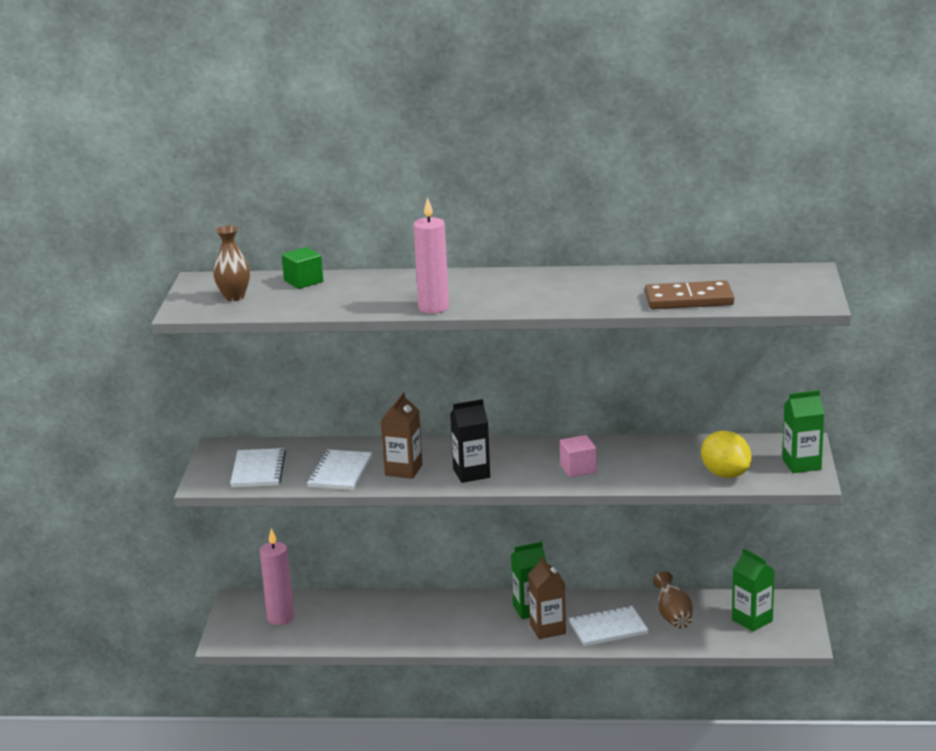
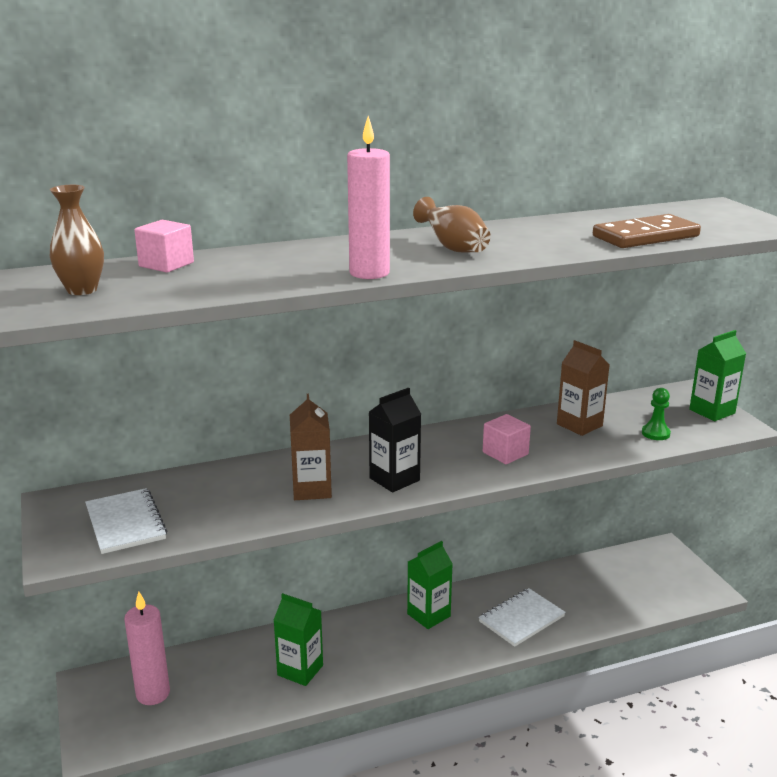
camera: 25 degrees left, 0 degrees up
(303, 281) = (166, 264): green cube -> pink cube
(340, 472) = (235, 506): white notebook -> none
(547, 629) = (462, 635): brown carton -> brown carton (579, 425)
(673, 616) = (572, 590): brown vase -> brown vase (453, 248)
(725, 474) = (655, 433): yellow lemon -> green pawn
(752, 620) = (645, 578): green carton -> green carton (300, 670)

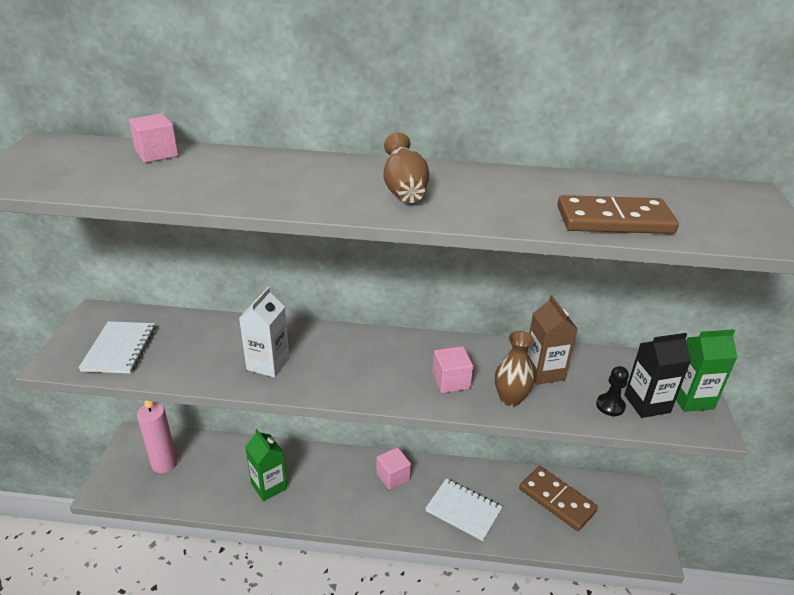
camera: 25 degrees right, 10 degrees up
(82, 290) = (64, 167): brown vase -> brown vase (510, 398)
(312, 489) = (268, 364): brown carton -> white carton
(369, 273) = (292, 203): pink candle -> none
(394, 479) = (337, 376): black carton -> black carton (647, 403)
(428, 615) = (393, 476): green carton -> pink cube
(521, 619) = (463, 510): white notebook -> white notebook turned 45 degrees clockwise
(600, 580) = (557, 500): none -> brown domino
(655, 433) = (610, 406): green pawn -> black pawn

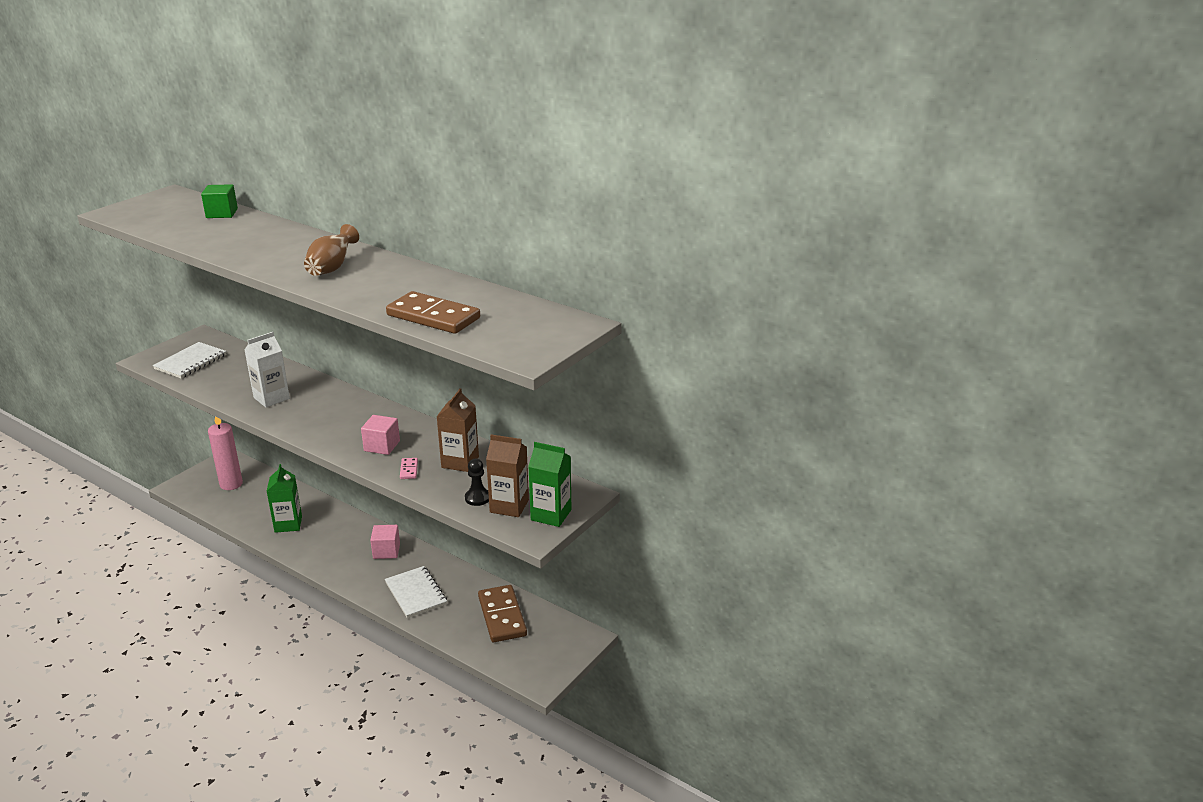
camera: 30 degrees right, 5 degrees down
(157, 154) = (222, 213): pink cube -> green cube
(510, 398) = (409, 470): brown vase -> pink domino
(647, 403) = (509, 506): black carton -> brown carton

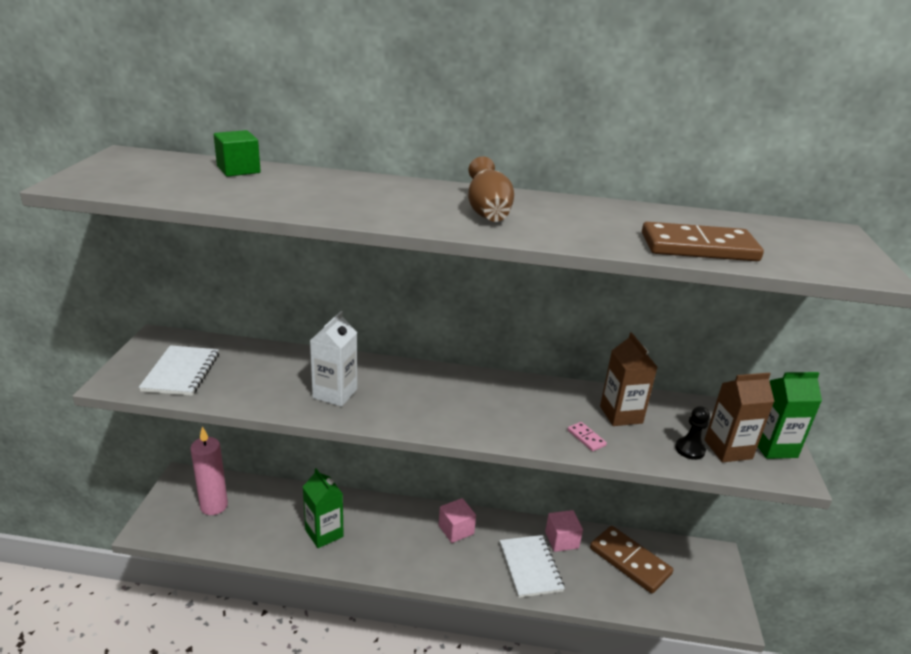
camera: 30 degrees left, 0 degrees up
(382, 446) = (524, 418): pink cube -> pink cube (561, 540)
(416, 593) = (530, 567): white notebook -> white notebook turned 45 degrees clockwise

